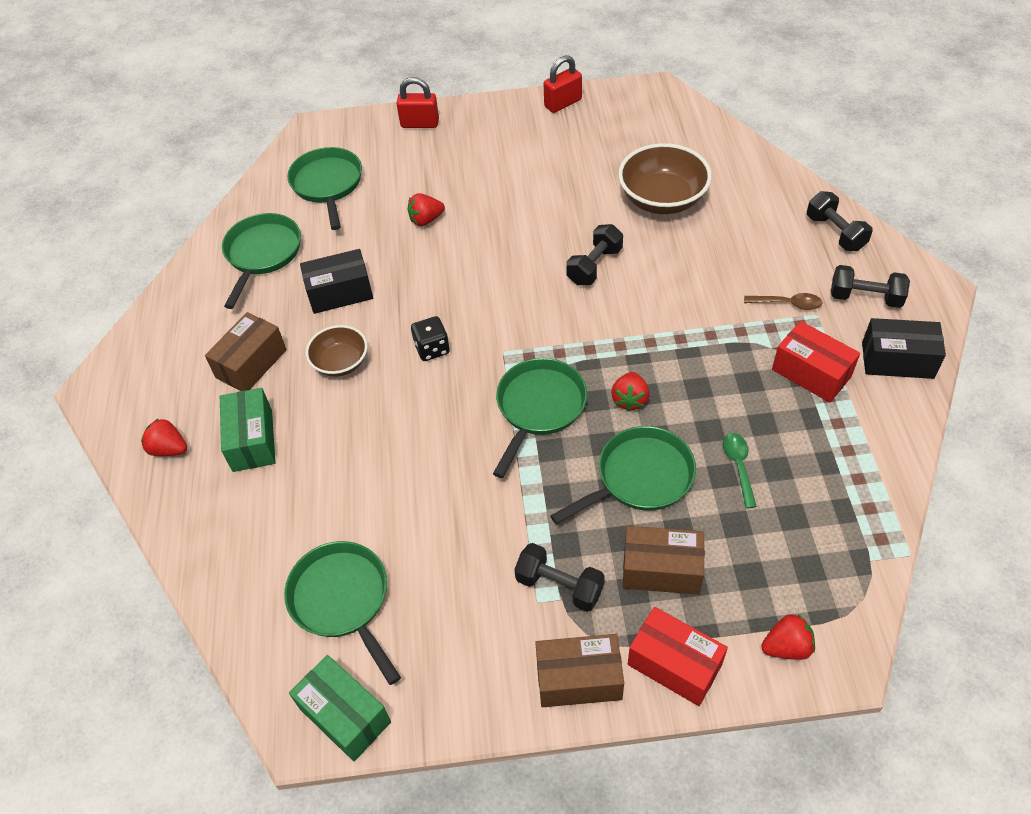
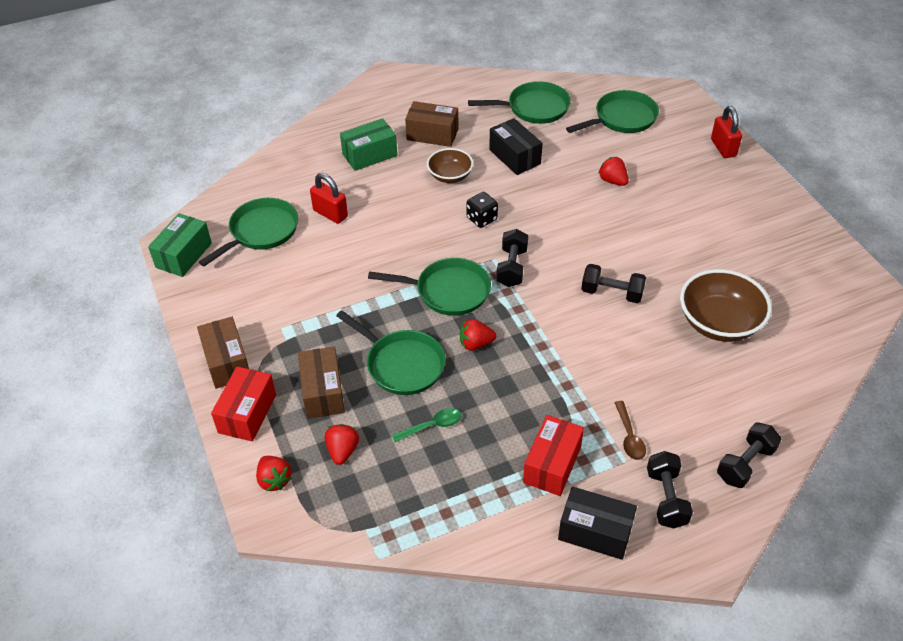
camera: 70 degrees right, 5 degrees down
(169, 449) = (351, 121): red strawberry -> red strawberry (342, 451)
(559, 586) = (296, 337): black dumbbell -> black dumbbell (512, 267)
(563, 103) = (808, 229): red padlock -> red padlock (330, 214)
(897, 360) = (595, 532): black box -> black box turned 60 degrees counterclockwise

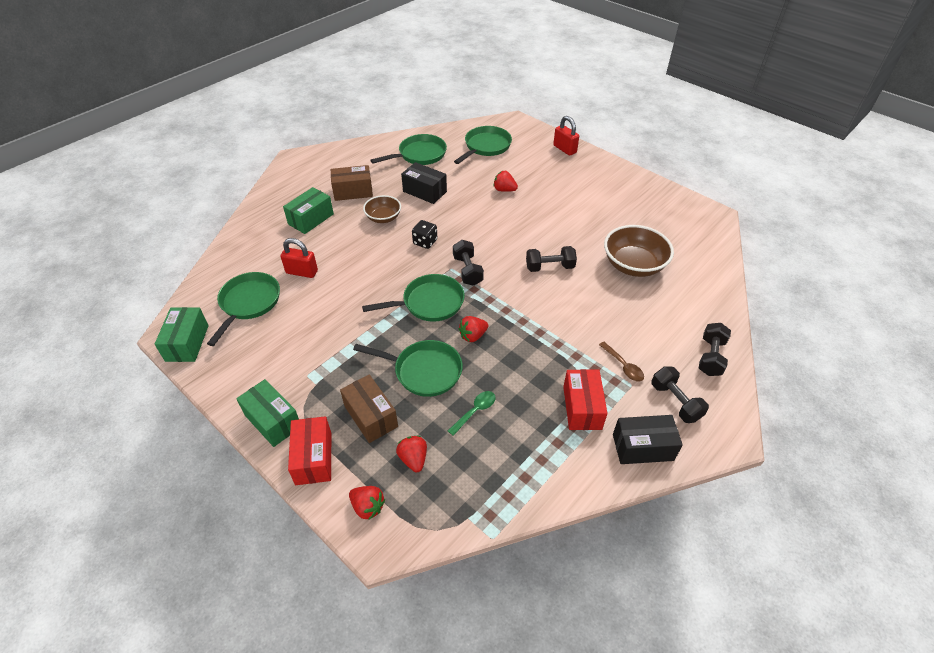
camera: 25 degrees left, 0 degrees up
(227, 362) = (273, 420): brown box -> green box

